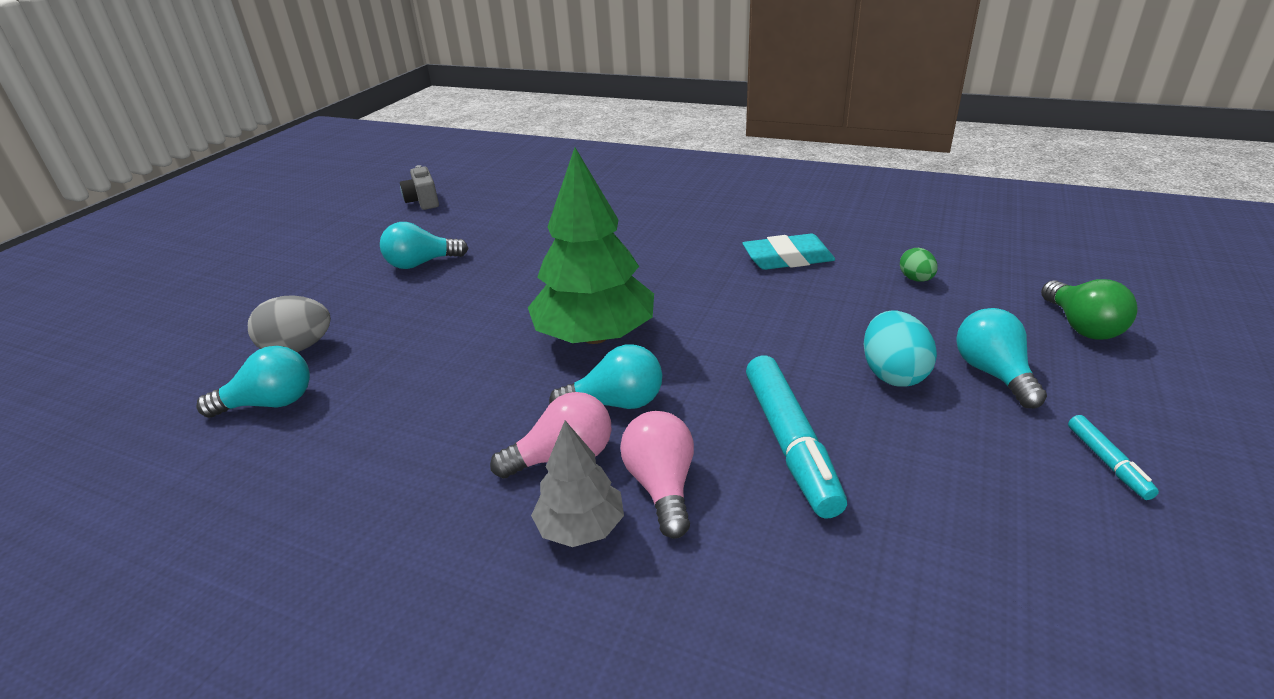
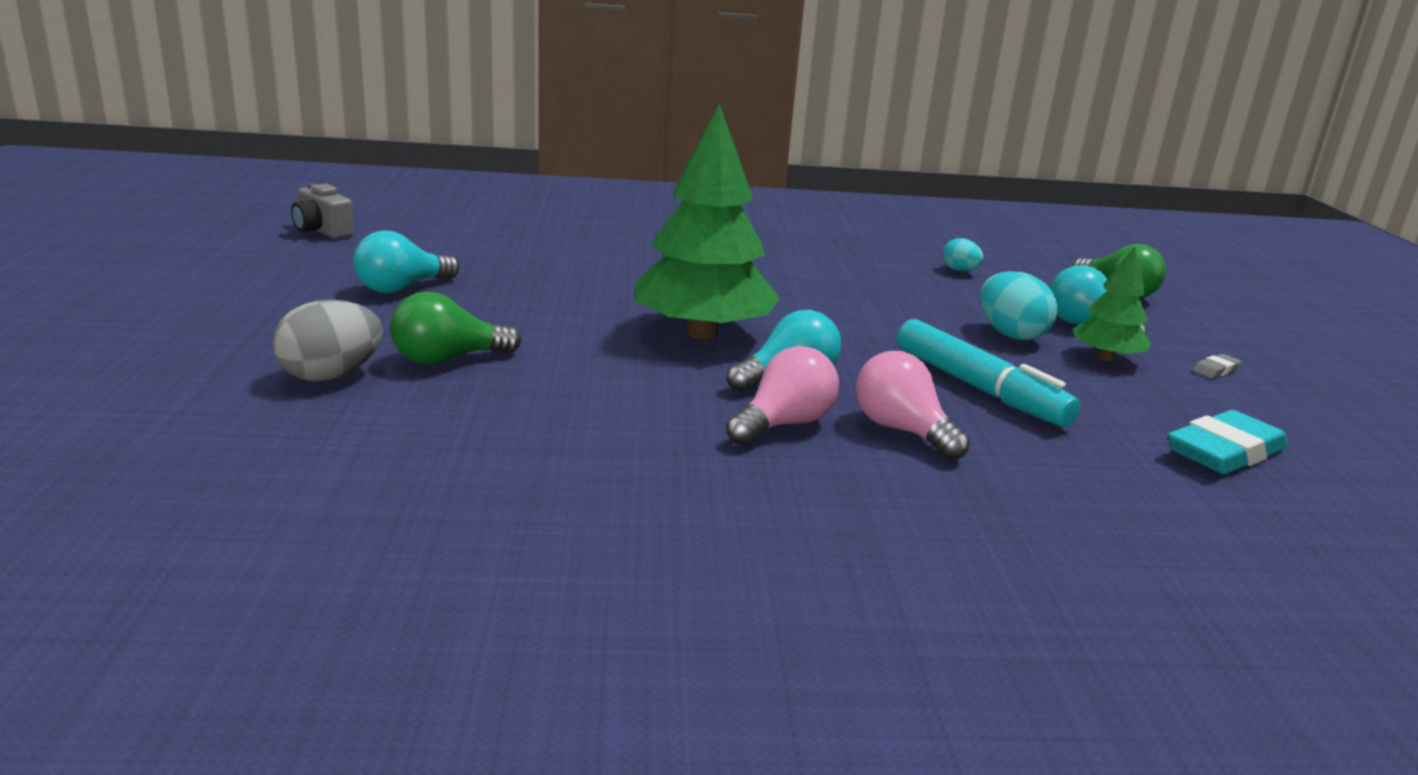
camera: 30 degrees left, 10 degrees down
(270, 403) = (362, 427): turquoise light bulb -> none
(384, 341) = (448, 359): none -> green light bulb
(580, 527) = (861, 468): grey tree -> none
(787, 258) = (828, 262): turquoise eraser -> turquoise eraser (1224, 452)
(916, 279) = (959, 271): green egg -> turquoise egg
(977, 422) = (1106, 358): none -> green tree
(1107, 462) = (1215, 370): turquoise marker -> grey eraser

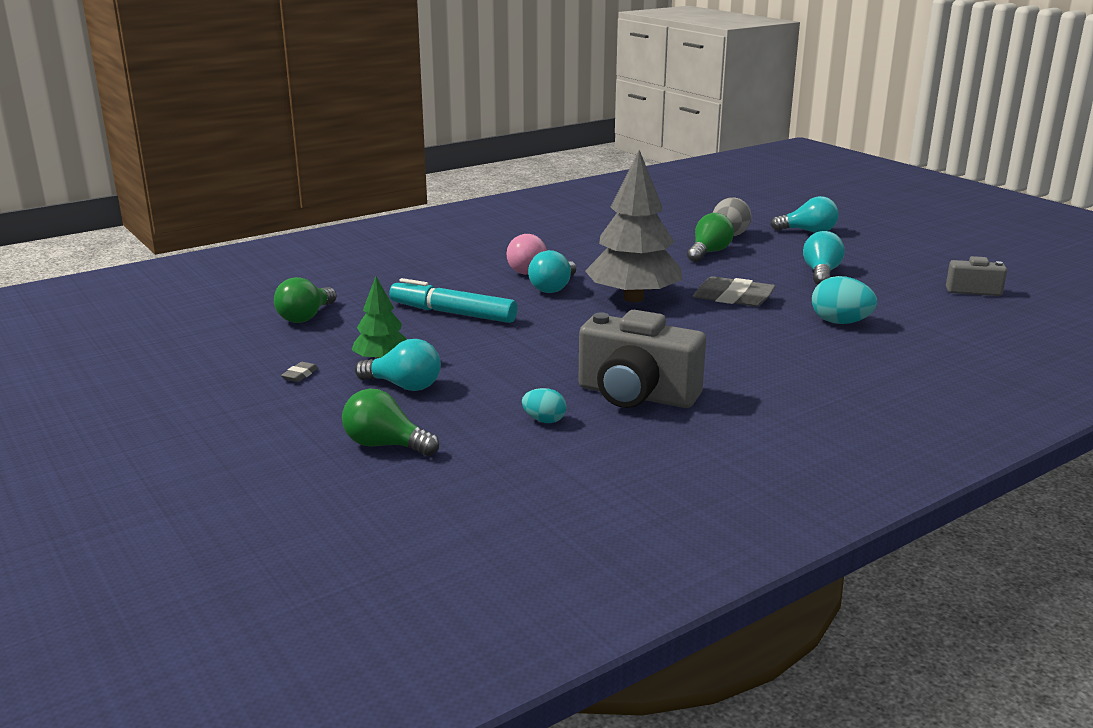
camera: 150 degrees right, 0 degrees up
(201, 341) = (808, 231): none -> turquoise light bulb
(583, 298) = (733, 298): none -> grey eraser
(702, 333) = (633, 298): green tree -> grey tree
(855, 262) = (636, 395): none -> grey camera
(902, 430) = (475, 282): pink light bulb -> none
(1010, 335) = (456, 358): turquoise egg -> turquoise egg (840, 322)
(1224, 452) = (306, 317): turquoise eraser -> green light bulb

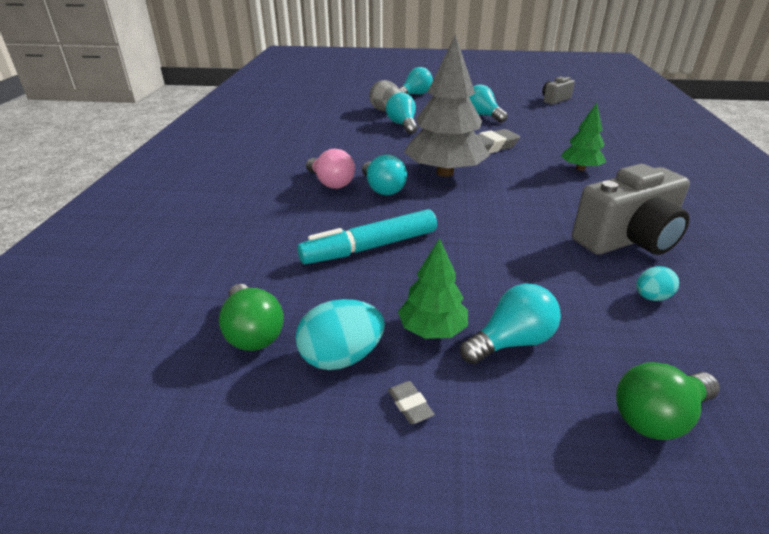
camera: 50 degrees left, 10 degrees up
(709, 252) = (402, 125): green light bulb -> turquoise light bulb
(769, 346) = (580, 168): none -> green tree
(840, 322) = (564, 139): turquoise egg -> turquoise egg (341, 357)

